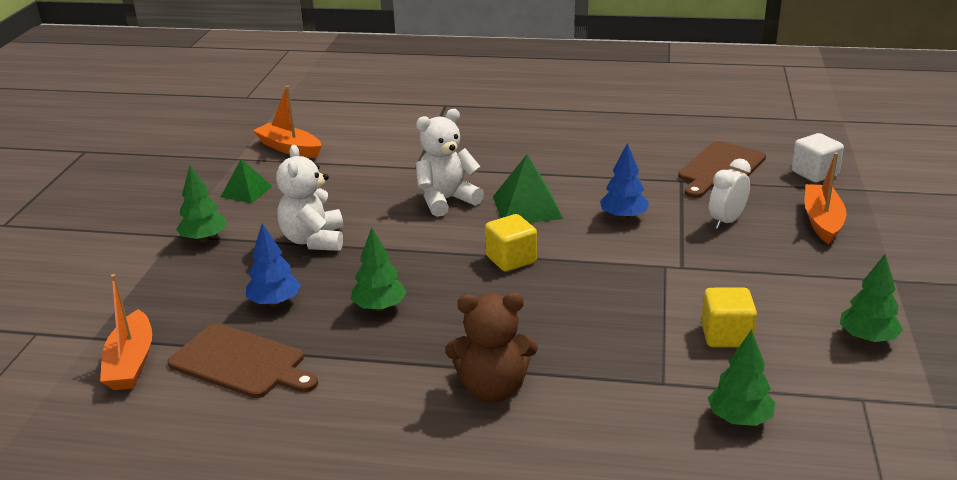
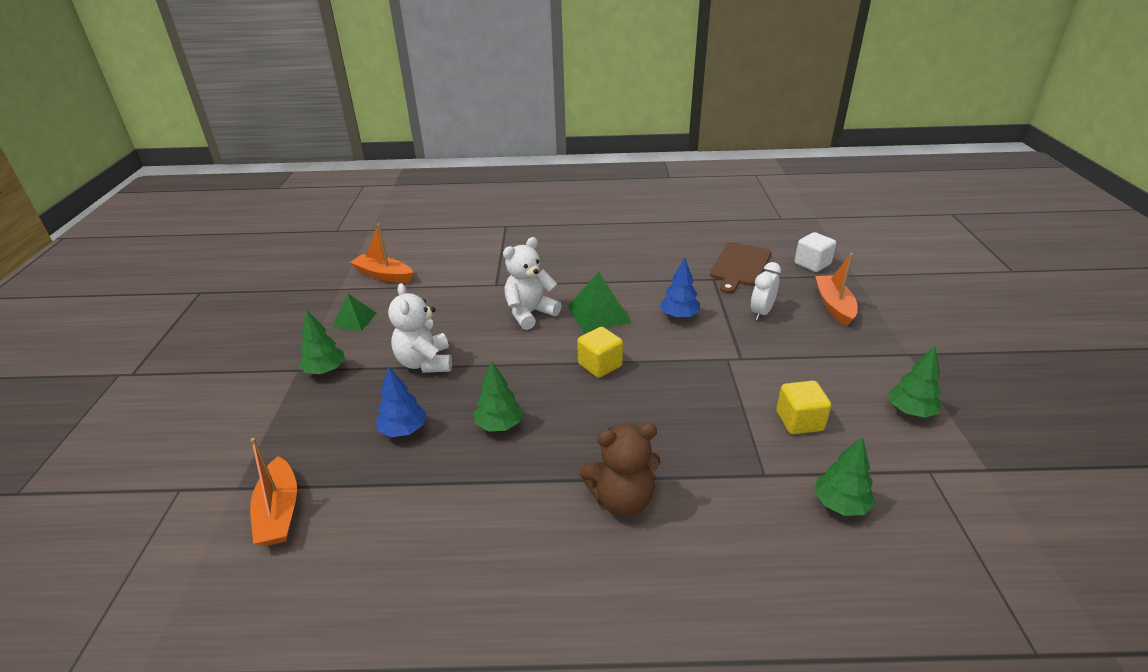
camera: 10 degrees left, 5 degrees up
(241, 363) = (386, 499): brown cutting board -> none

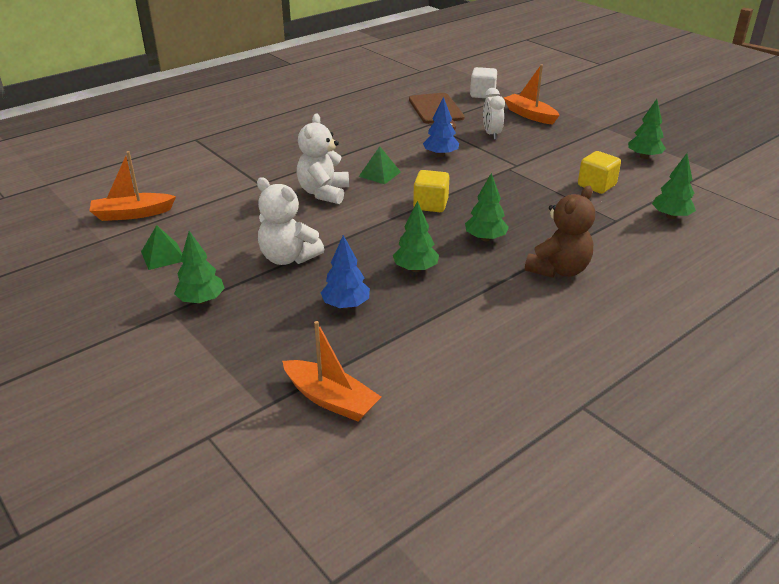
camera: 40 degrees left, 0 degrees up
(598, 314) = (379, 174): green pyramid -> green pyramid, size x0.65
(600, 425) = (485, 238): none -> green tree

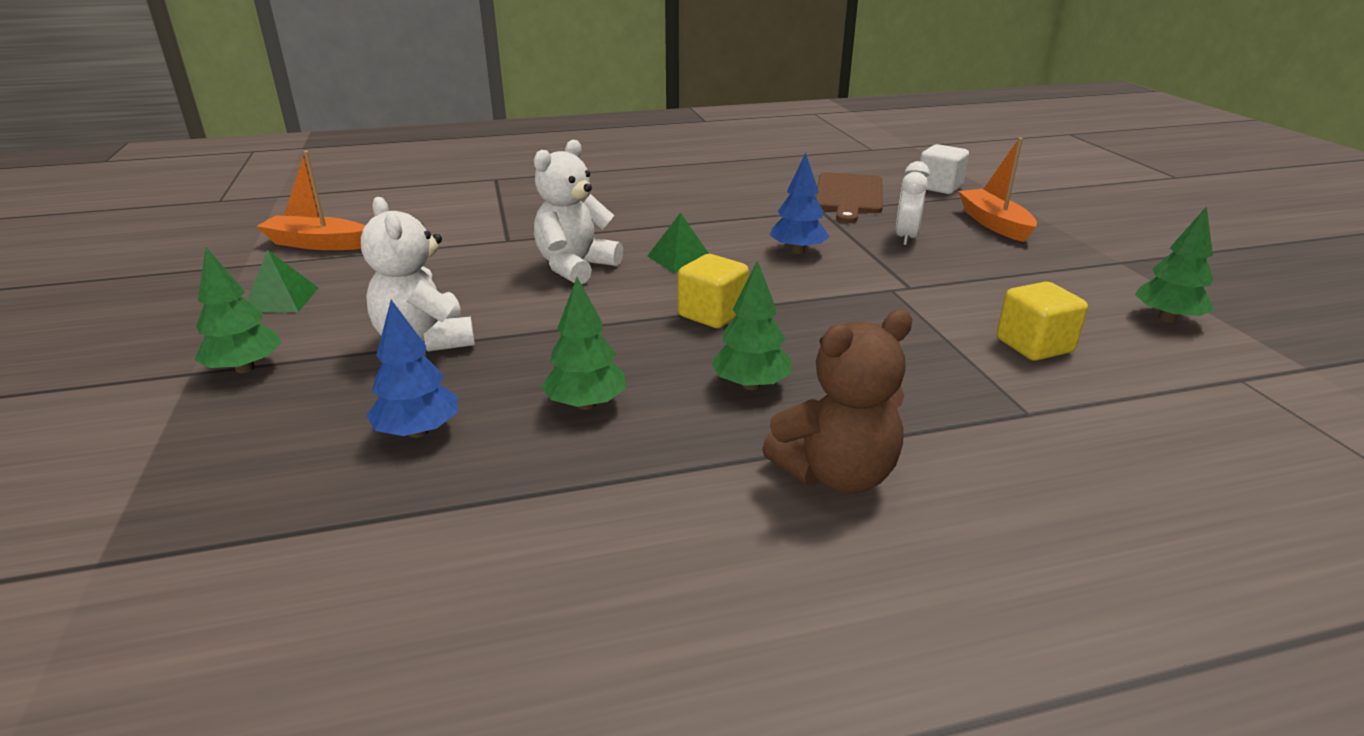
camera: 25 degrees right, 5 degrees down
(331, 399) = (200, 590): orange boat -> none
(671, 216) = (1157, 433): green tree -> none

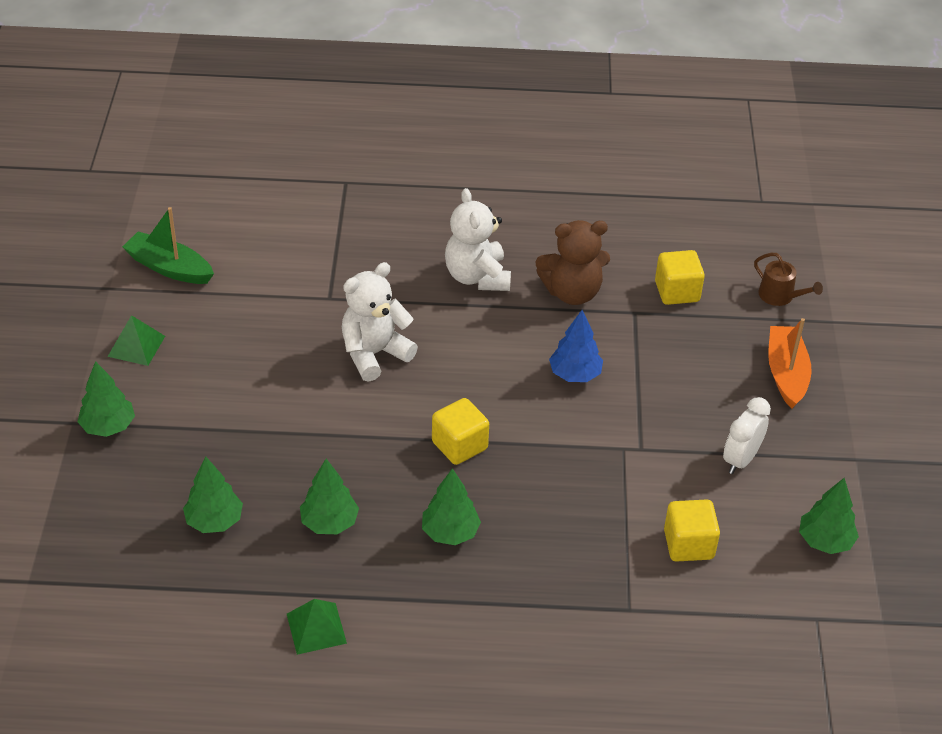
camera: 15 degrees right, 15 degrees up
(317, 244) = (169, 268): orange boat -> green boat
(418, 432) = (214, 521): blue tree -> green tree
(425, 340) = (235, 424): white teddy bear -> white teddy bear (477, 277)
(680, 258) = (467, 362): green pyramid -> green pyramid (316, 628)
(836, 474) = (464, 627): brown teddy bear -> brown teddy bear (572, 292)
(848, 196) = (677, 291): brown cutting board -> yellow cube
(906, 238) = (685, 377): white clock -> white clock (740, 460)
(939, 187) = (780, 296): white cube -> brown watering can

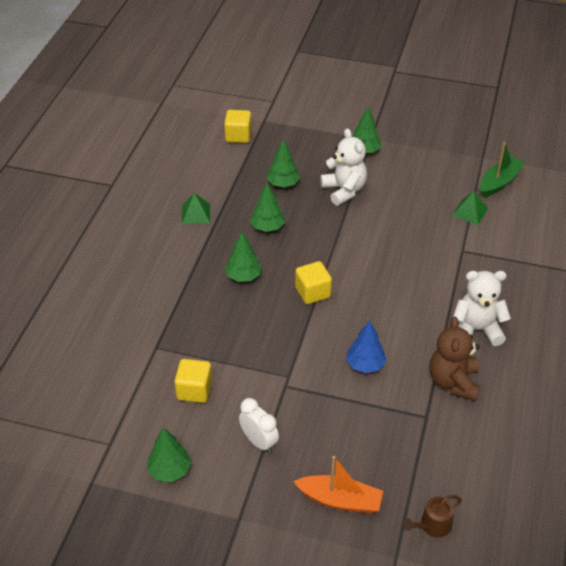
camera: 105 degrees right, 0 degrees up
(136, 346) = (428, 164): green pyramid -> green pyramid (470, 212)
(374, 354) = (404, 265): white teddy bear -> white teddy bear (344, 190)
(677, 291) = (447, 451): yellow cube -> yellow cube (238, 136)

